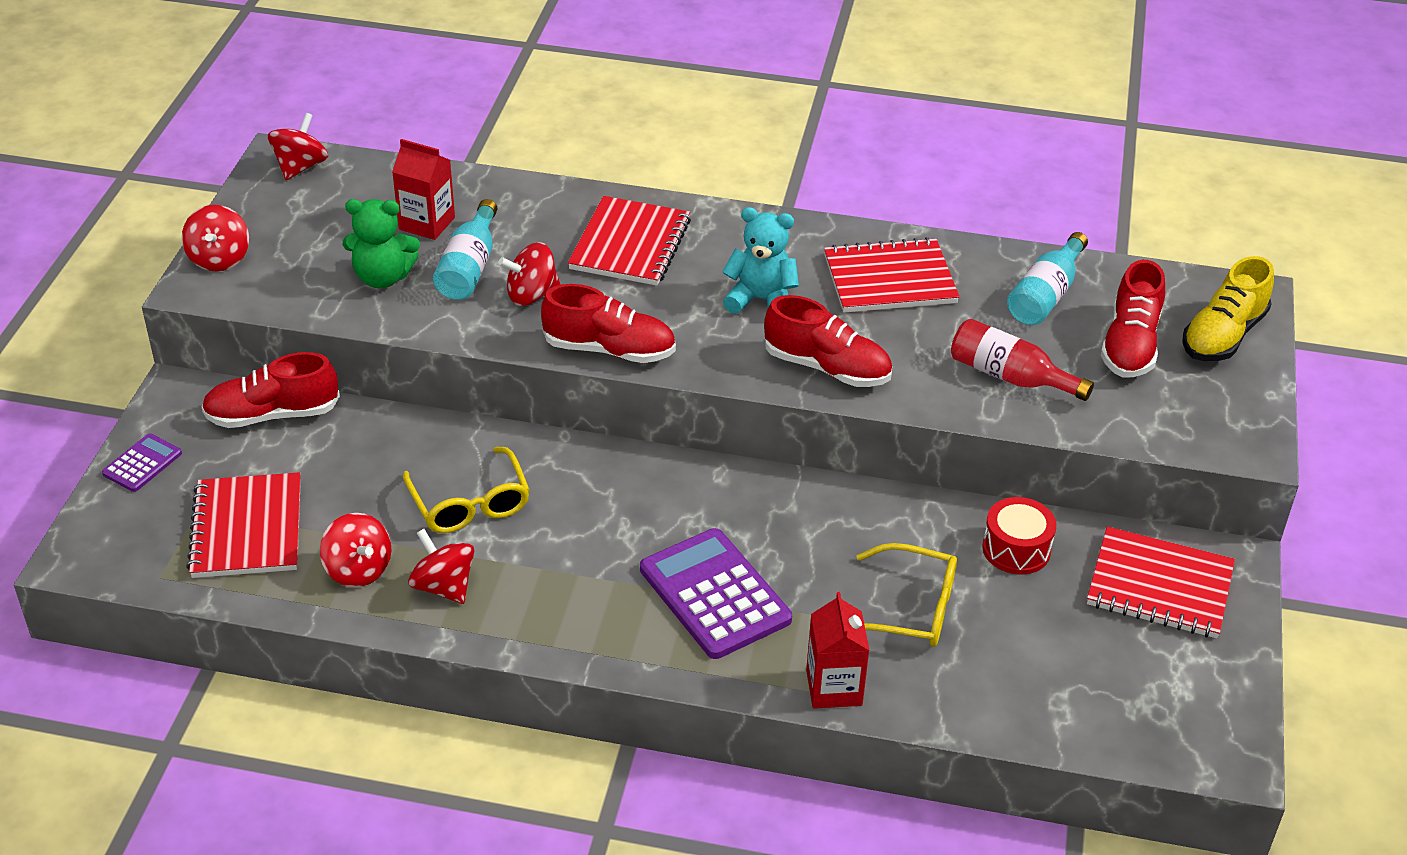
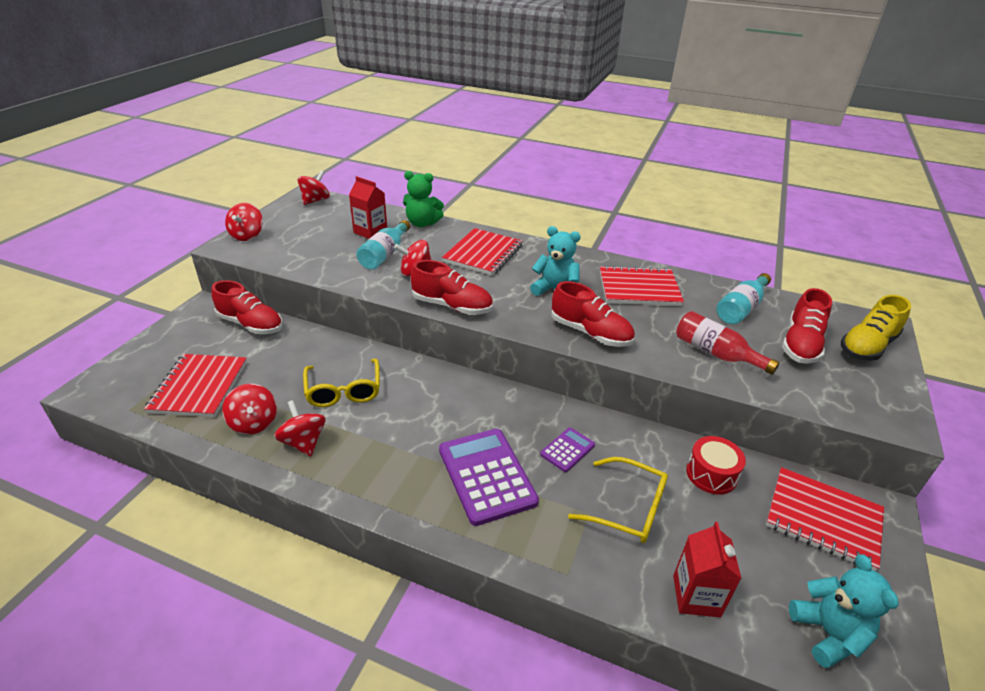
camera: 10 degrees right, 5 degrees down
(142, 463) = (161, 341): purple calculator -> purple calculator (567, 450)
(272, 415) = (251, 324): red shoe -> red shoe turned 150 degrees counterclockwise
(383, 277) = (333, 254): green teddy bear -> green teddy bear (422, 223)
(834, 687) = (560, 565): red carton -> red carton (696, 596)
(1155, 713) = (828, 633): none -> turquoise teddy bear

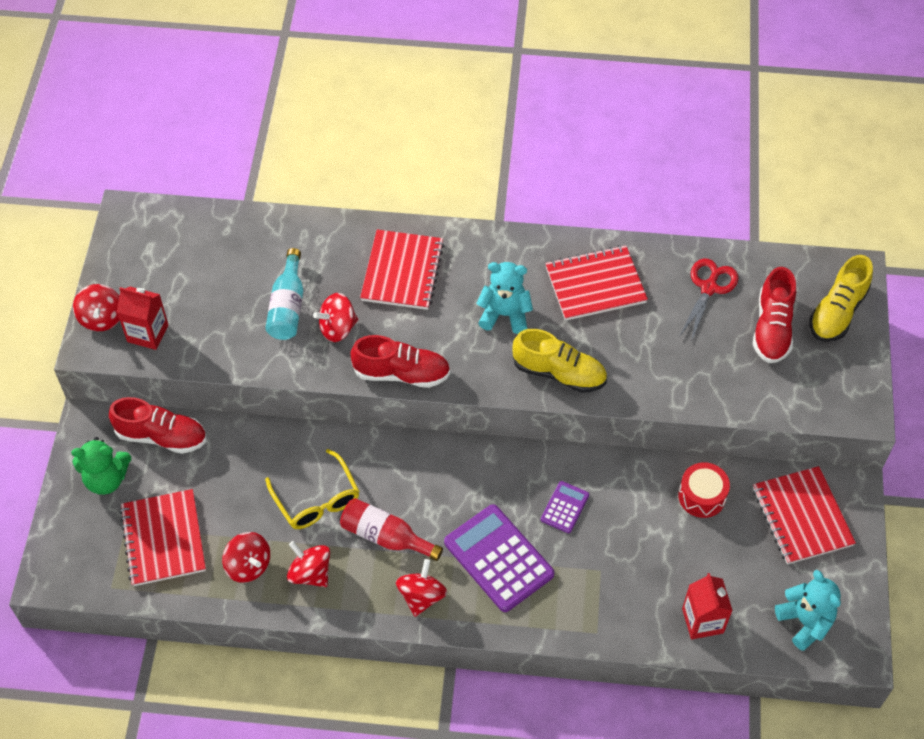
camera: 15 degrees left, 20 degrees up
(315, 200) = (144, 221): red spinning top -> red spinning top (421, 596)
(370, 232) = (249, 267): red carton -> red carton (147, 333)
(422, 223) = (305, 231): green teddy bear -> green teddy bear (106, 479)
(590, 333) = (559, 373): red shoe -> yellow shoe
(628, 508) = (634, 555): yellow glasses -> none
(716, 353) = (689, 367): red bottle -> red bottle (386, 536)
(741, 308) = (709, 288): turquoise bottle -> red scissors
(823, 519) = (802, 517): red notebook -> red notebook turned 60 degrees clockwise

